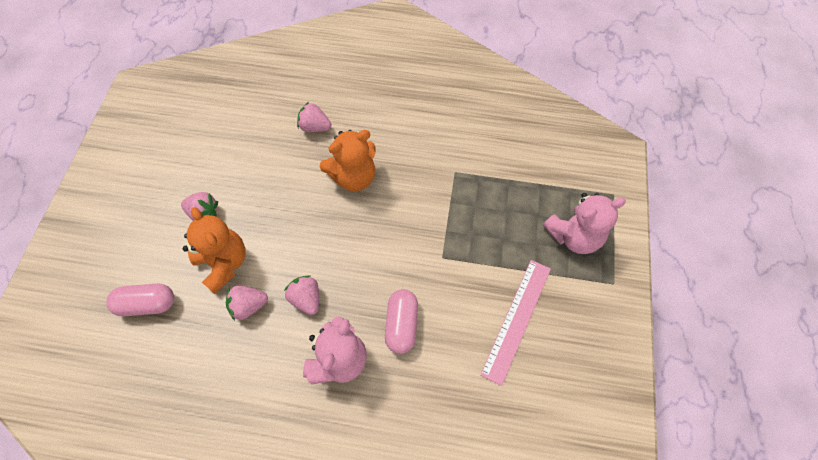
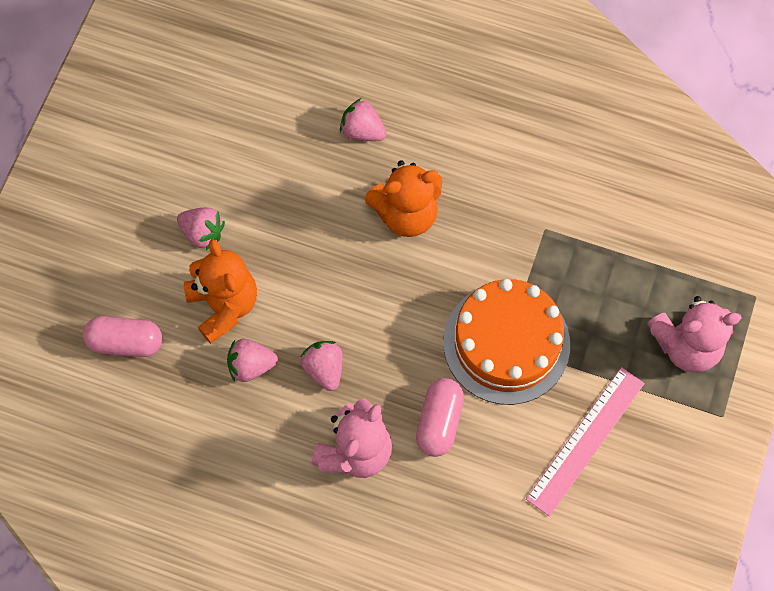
camera: 10 degrees right, 5 degrees up
(442, 256) = (506, 343): none -> orange cake

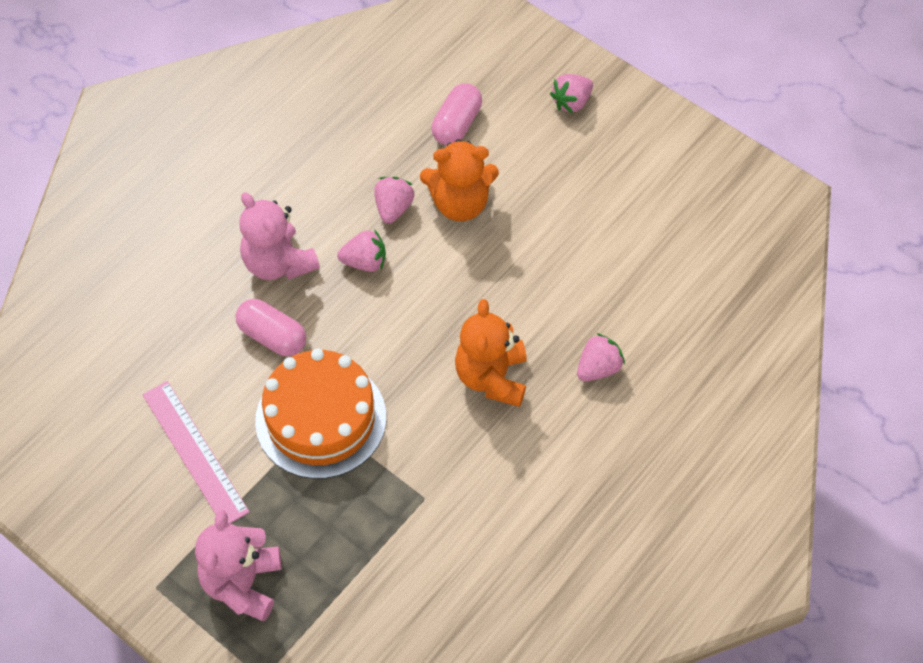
camera: 110 degrees right, 10 degrees down
(203, 233) = (538, 206): pink strawberry -> pink strawberry (571, 102)

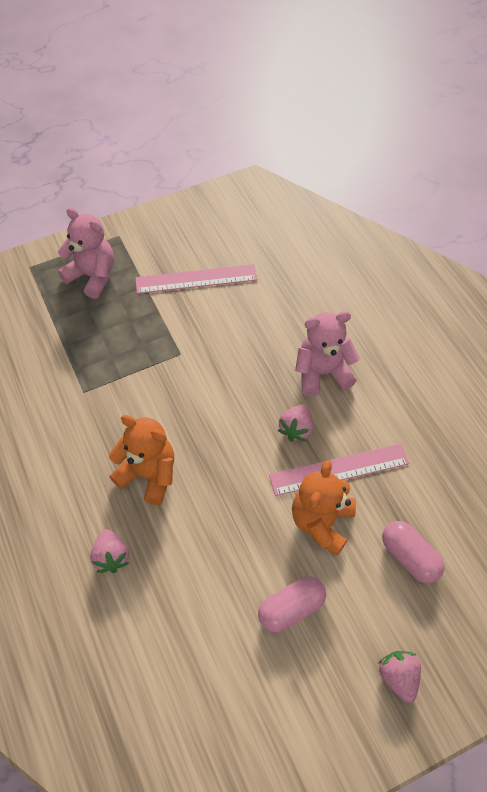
camera: 115 degrees right, 0 degrees up
(272, 336) = (260, 348): pink capsule -> pink capsule (291, 608)
(321, 419) = (179, 354): orange cake -> none
(393, 208) = (339, 469): pink strawberry -> pink ruler

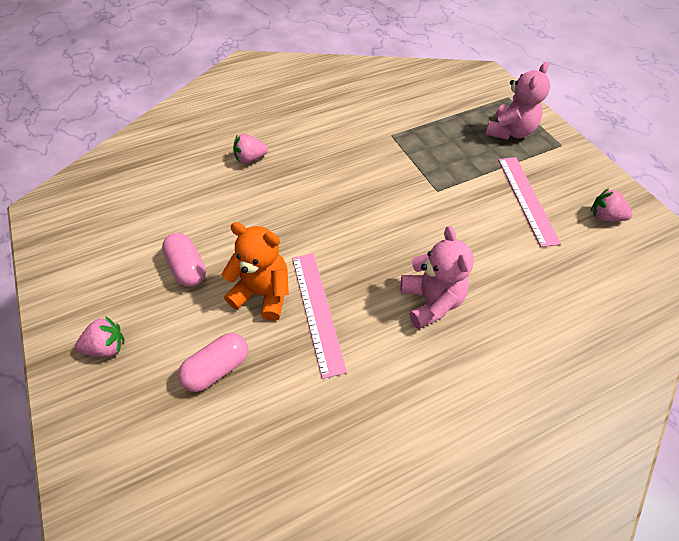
camera: 90 degrees right, 5 degrees down
(148, 474) = (317, 175): orange teddy bear -> none
(296, 429) = (362, 276): pink strawberry -> pink strawberry (604, 217)

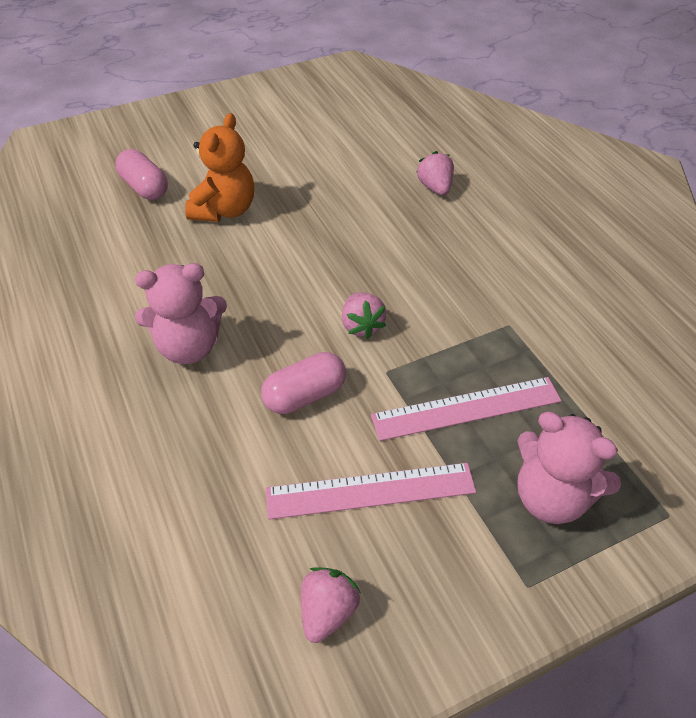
camera: 90 degrees right, 5 degrees down
(107, 347) = (183, 125): pink strawberry -> pink strawberry (361, 326)
(187, 268) = (265, 158): pink capsule -> pink capsule (305, 395)
(317, 311) = (195, 250): pink ruler -> pink ruler (466, 408)

